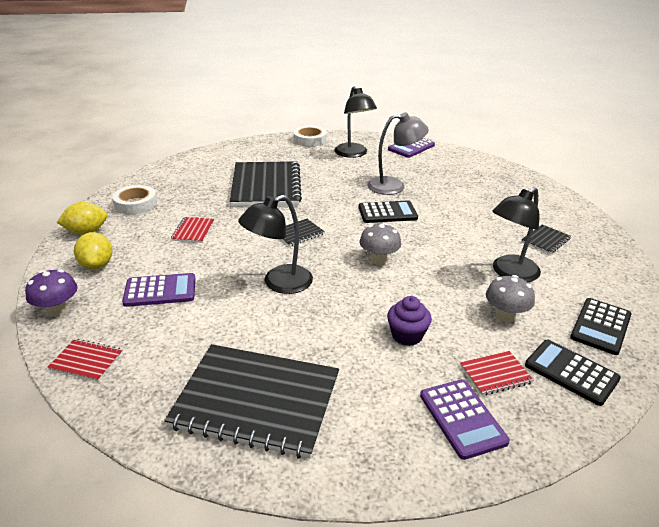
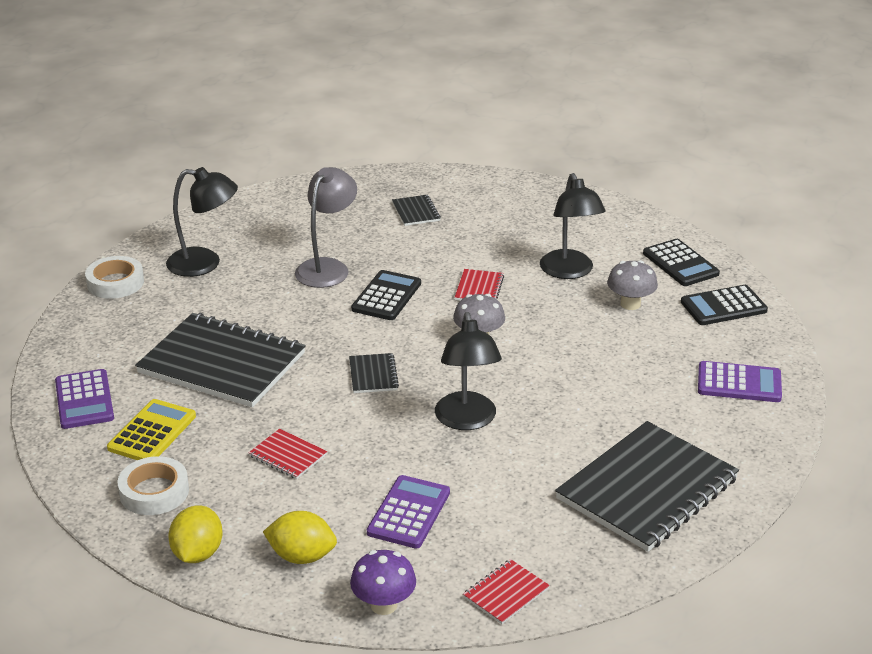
camera: 60 degrees left, 0 degrees up
(188, 187) = (152, 432): none -> yellow calculator
(407, 335) = (617, 370): purple cupcake -> none
(411, 147) = (237, 215): purple calculator -> purple calculator (84, 400)
(495, 374) = (701, 344): red notebook -> red notebook (479, 288)
(545, 240) = (532, 225): black notebook -> black notebook (416, 212)

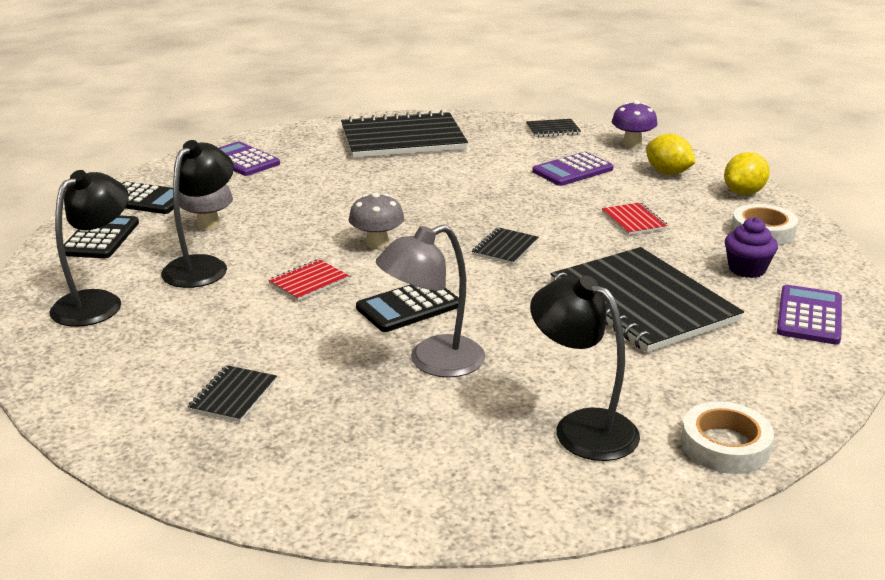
camera: 145 degrees left, 5 degrees down
(152, 432) = (746, 269): yellow calculator -> purple cupcake
(467, 420) = (468, 199): black lamp -> black lamp (97, 302)
(506, 593) = (553, 129): red notebook -> black notebook

